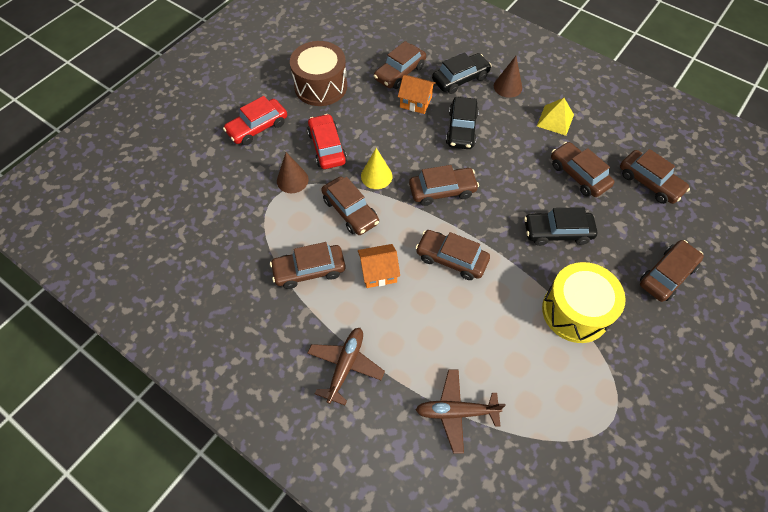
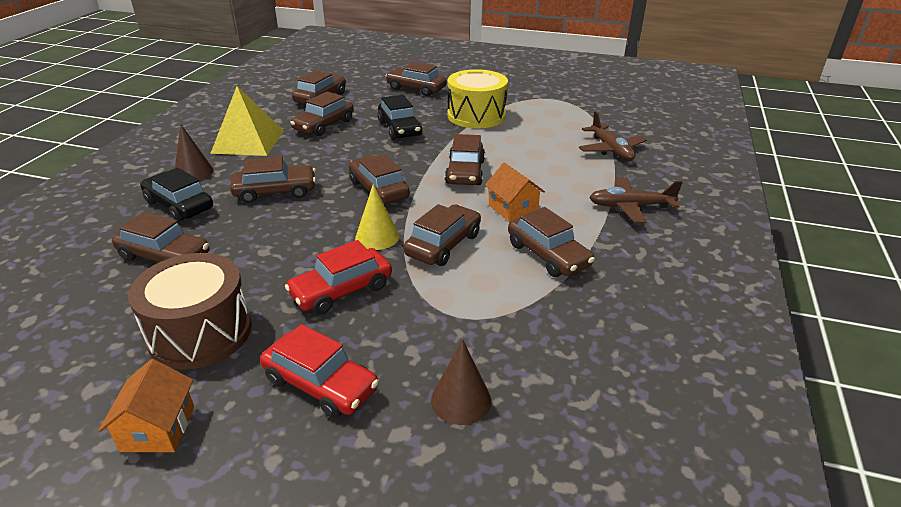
camera: 110 degrees left, 25 degrees down
(292, 180) = (418, 308): brown cone -> brown cone (461, 400)
(416, 102) = (230, 231): orange house -> orange house (158, 428)
(461, 129) = (275, 192): black car -> brown car
(555, 120) = (248, 141): yellow pyramid -> yellow pyramid, size x1.60

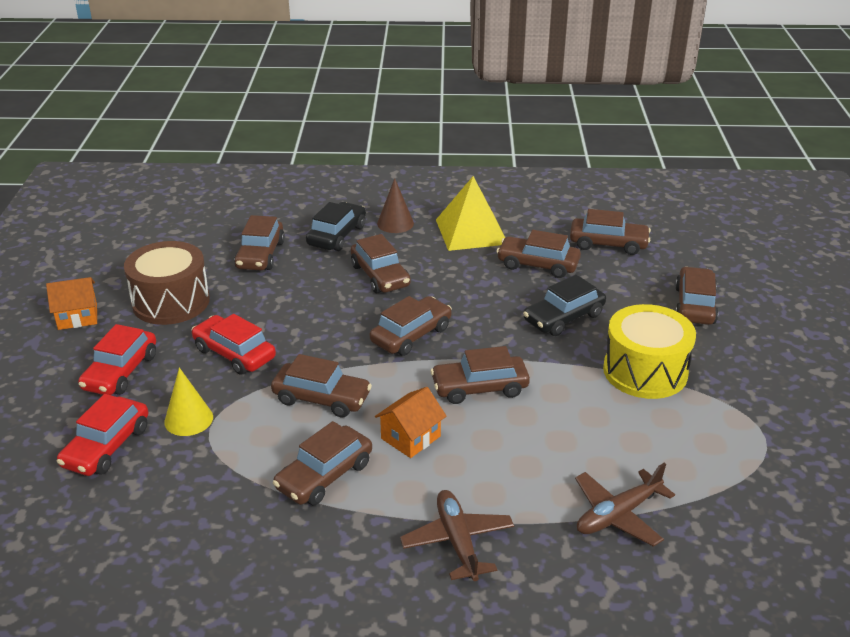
camera: 75 degrees right, 0 degrees up
(377, 237) = (322, 354): yellow cone -> yellow cone (188, 419)
(461, 400) = (107, 446): brown cone -> red car

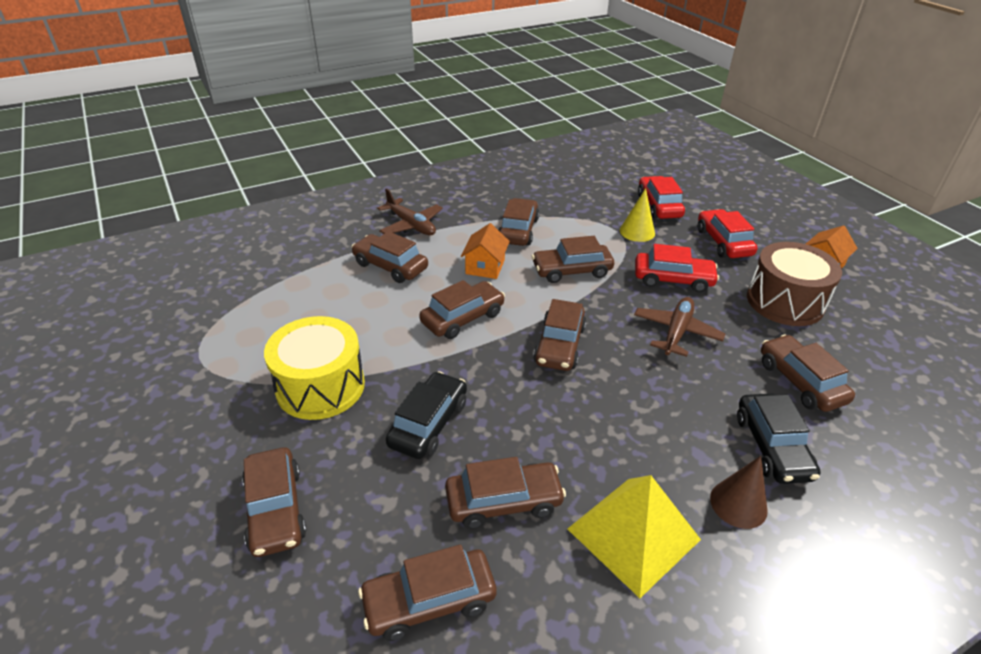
camera: 150 degrees right, 5 degrees up
(380, 276) = (658, 404): brown car -> brown car (390, 266)
(618, 515) = (315, 266): brown plane -> brown plane (676, 332)

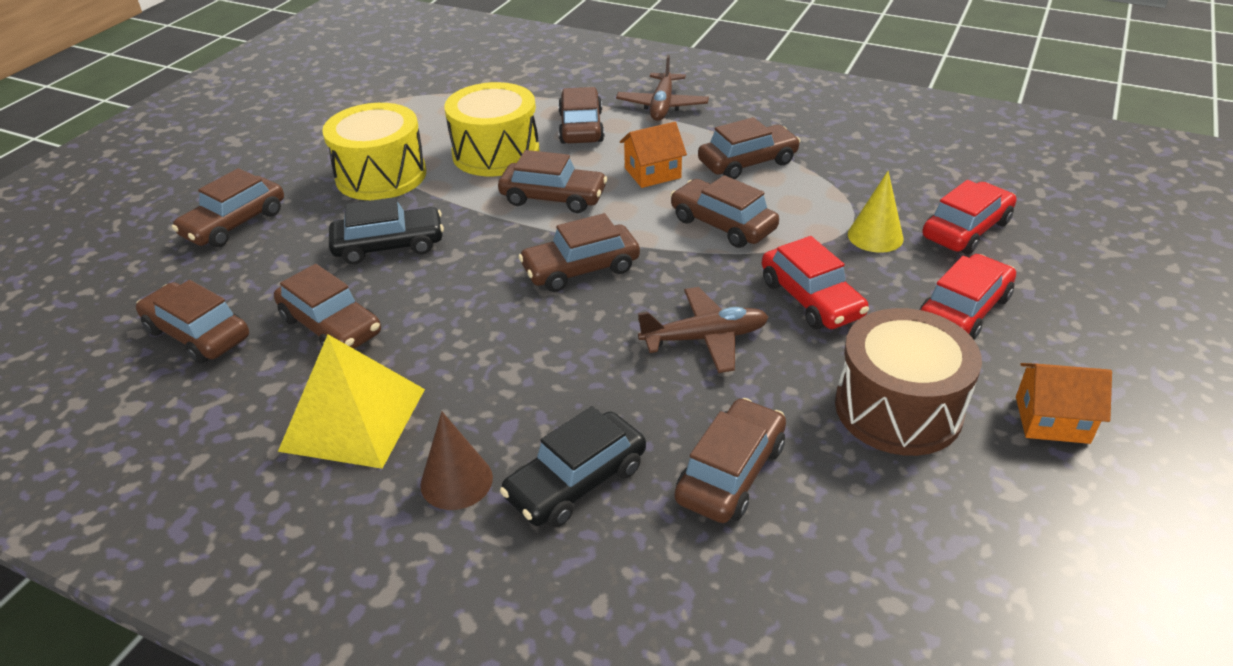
camera: 55 degrees right, 0 degrees up
(370, 316) = (496, 153): none -> yellow drum

